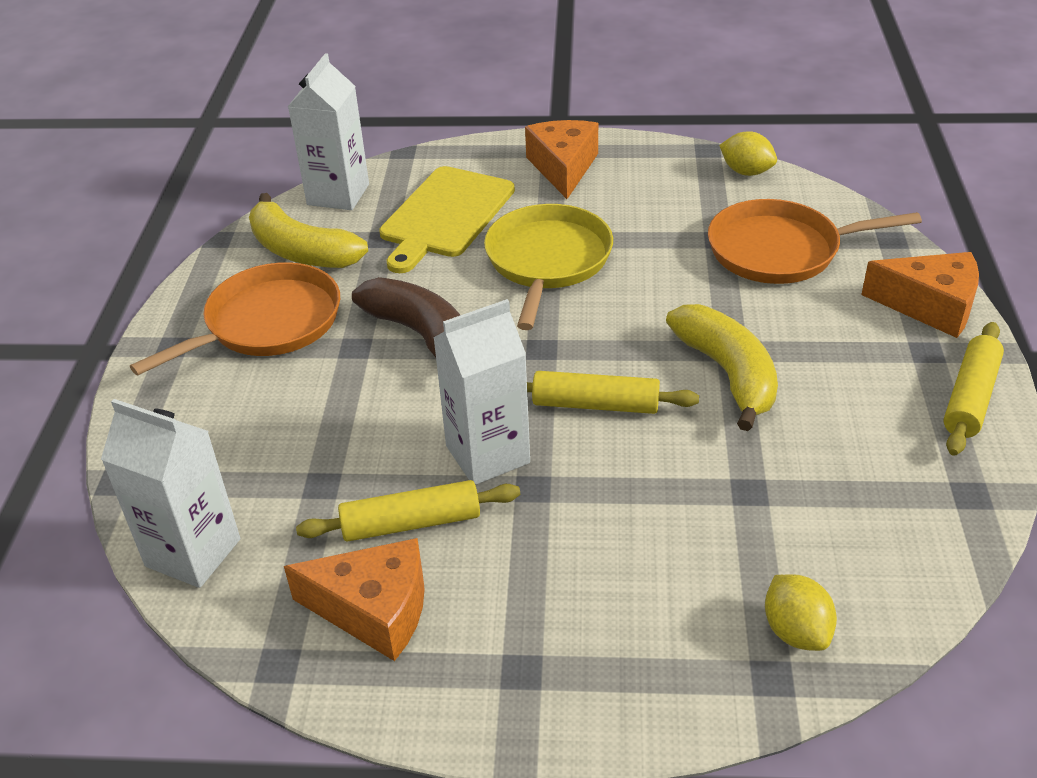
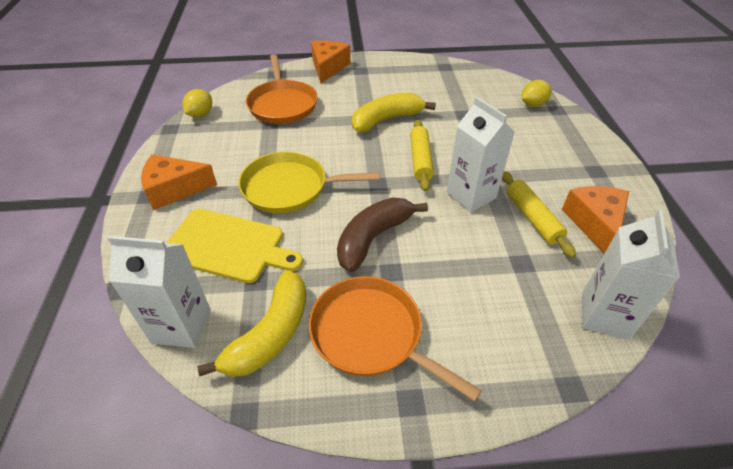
camera: 100 degrees left, 5 degrees up
(970, 397) = (389, 63): yellow rolling pin -> none

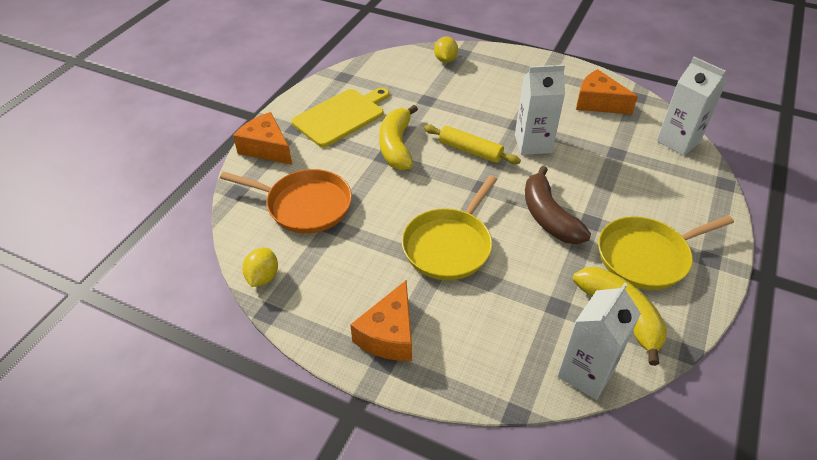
camera: 60 degrees left, 0 degrees up
(200, 114) = (263, 277): yellow lemon -> yellow lemon turned 45 degrees clockwise
(228, 246) = (503, 314): yellow cutting board -> yellow cutting board (341, 116)
(371, 334) = (646, 256): orange pan -> yellow pan
(532, 218) = (576, 127): yellow rolling pin -> none

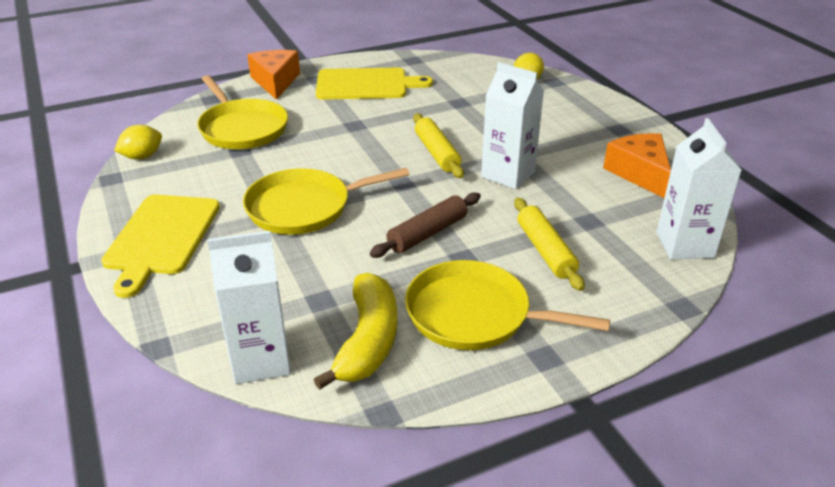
camera: 40 degrees right, 10 degrees down
(305, 205) = (242, 128): orange pan -> yellow pan
(389, 334) = (161, 238): orange cheese -> yellow cutting board
(396, 146) = (377, 122): yellow banana -> none
(548, 217) = (427, 233): brown banana -> brown rolling pin
(623, 188) = (545, 251): none -> yellow rolling pin

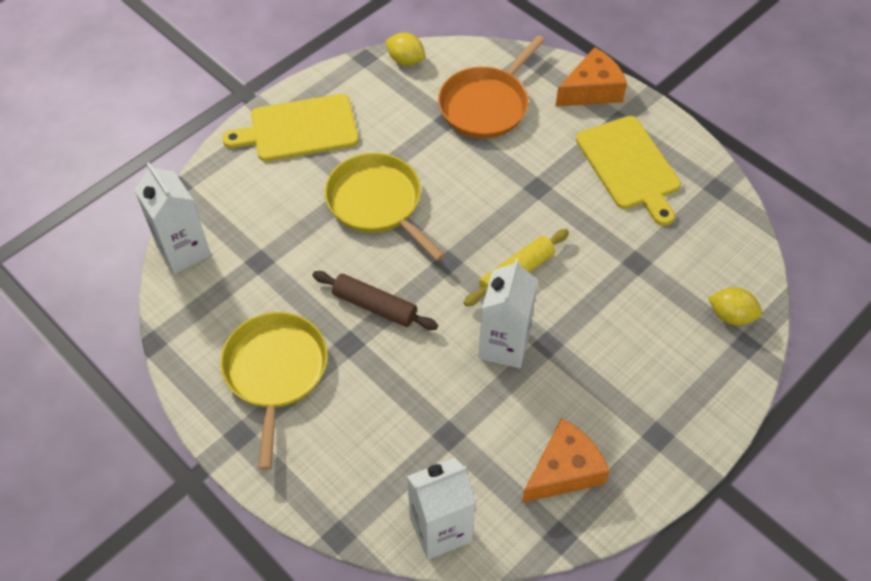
camera: 70 degrees right, 20 degrees up
(242, 128) = (486, 105): yellow pan -> orange pan
(368, 341) = (222, 308): yellow banana -> none
(545, 251) = (383, 406): yellow rolling pin -> none

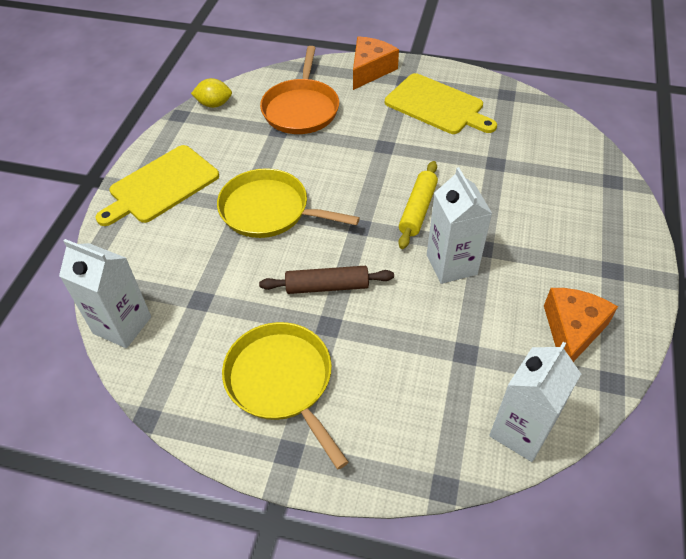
camera: 30 degrees left, 5 degrees down
(731, 315) = (586, 167): yellow lemon -> none

